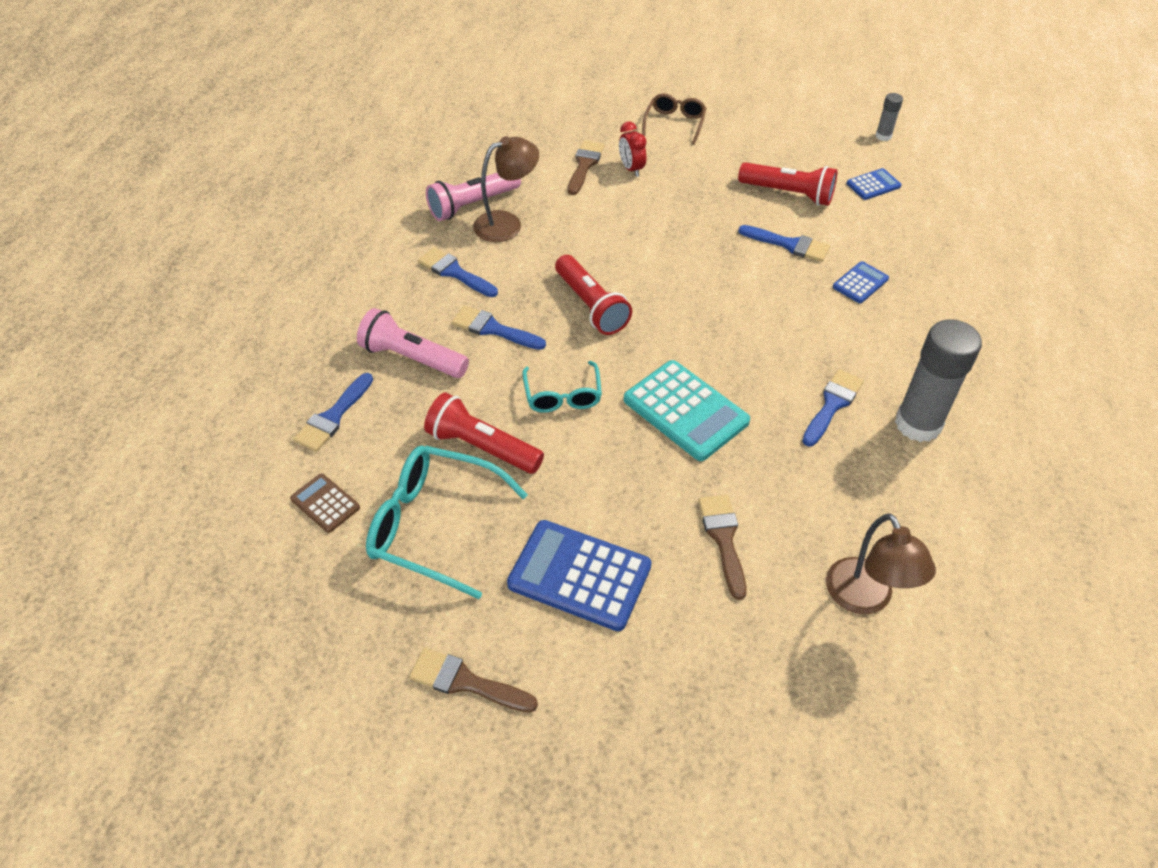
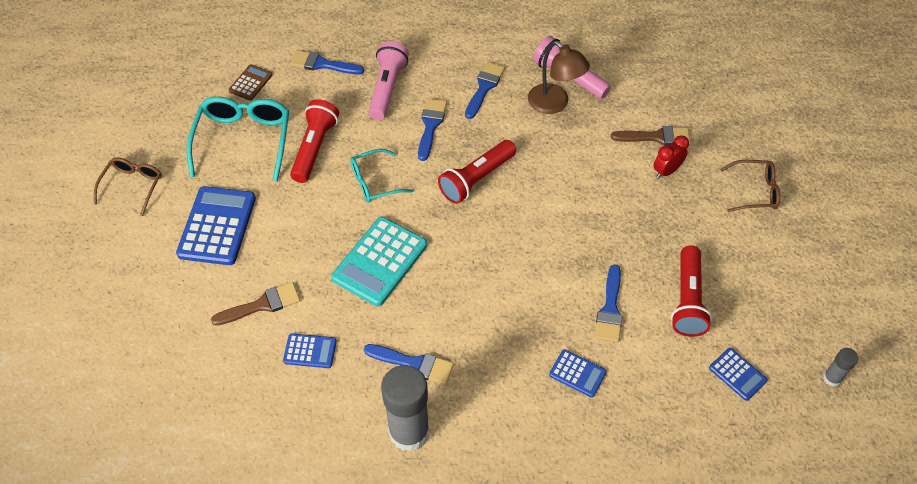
camera: 75 degrees right, 5 degrees up
(466, 682) = (132, 186): brown brush -> brown glasses
(801, 498) = (310, 351): none -> blue calculator
(865, 599) = (224, 403): brown lamp -> none

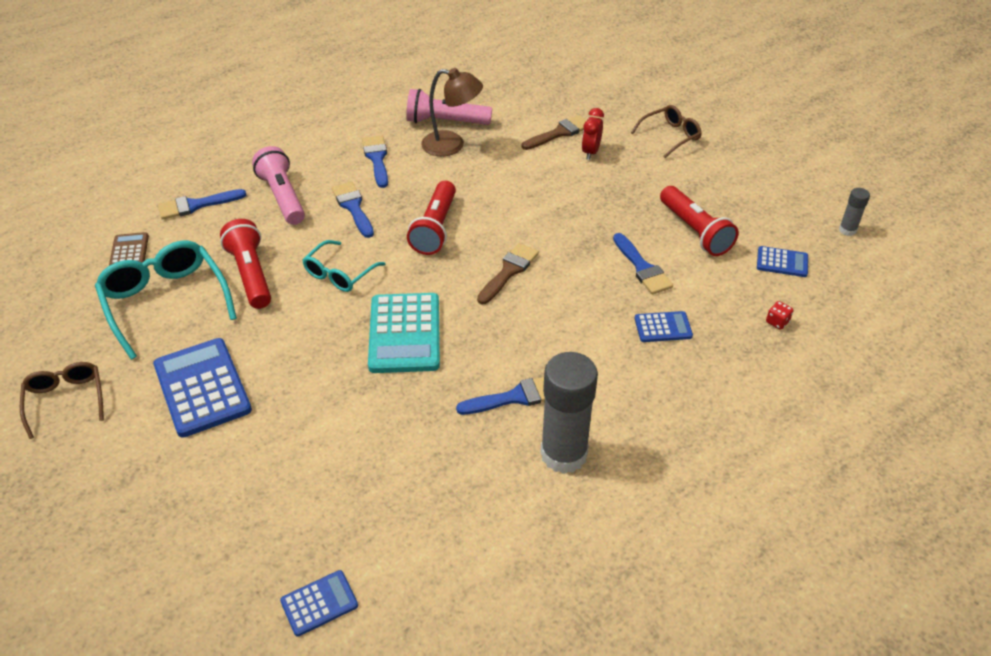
camera: 35 degrees left, 10 degrees down
(262, 305) = (316, 430): brown brush -> brown brush (509, 271)
(310, 351) = (404, 442): blue calculator -> blue calculator (319, 603)
(678, 427) = (777, 322): none -> red dice

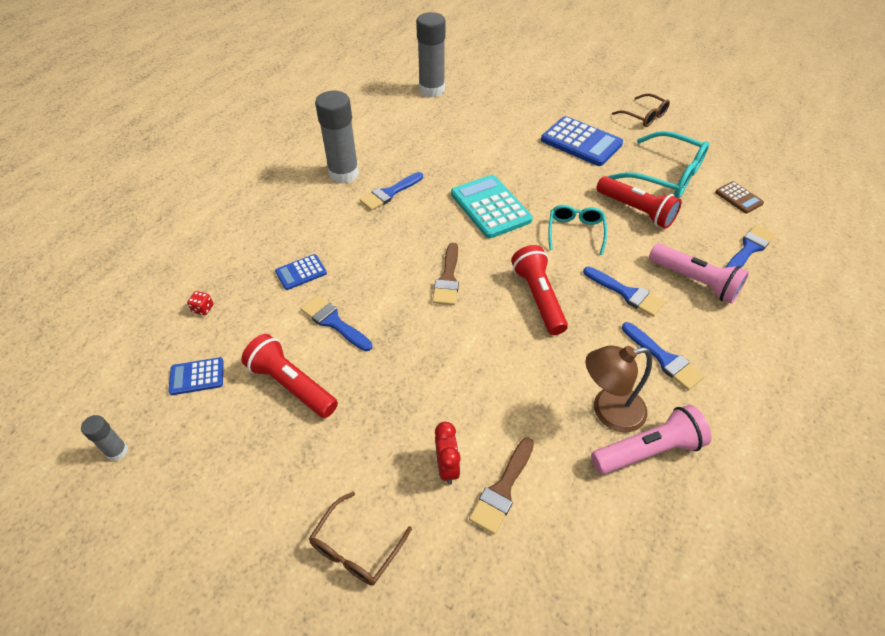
camera: 155 degrees right, 5 degrees up
(319, 603) = (431, 90): blue calculator -> grey glue stick

